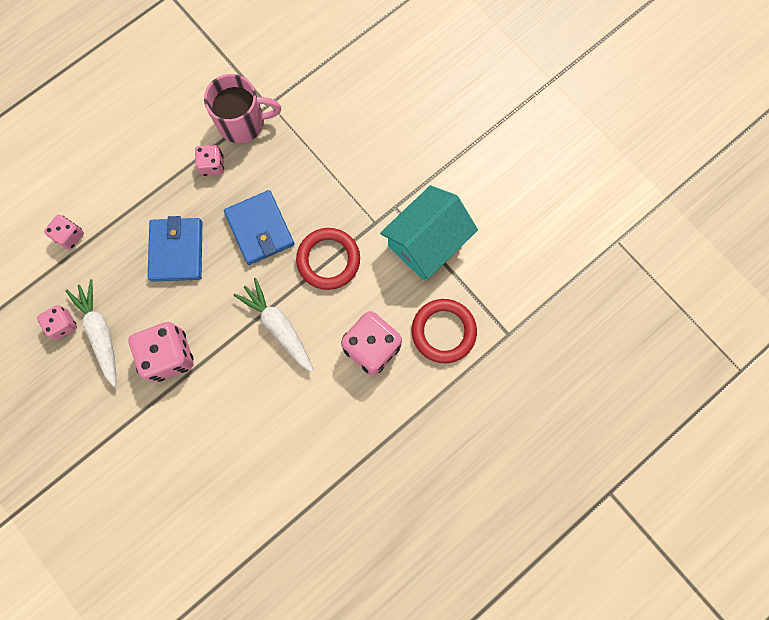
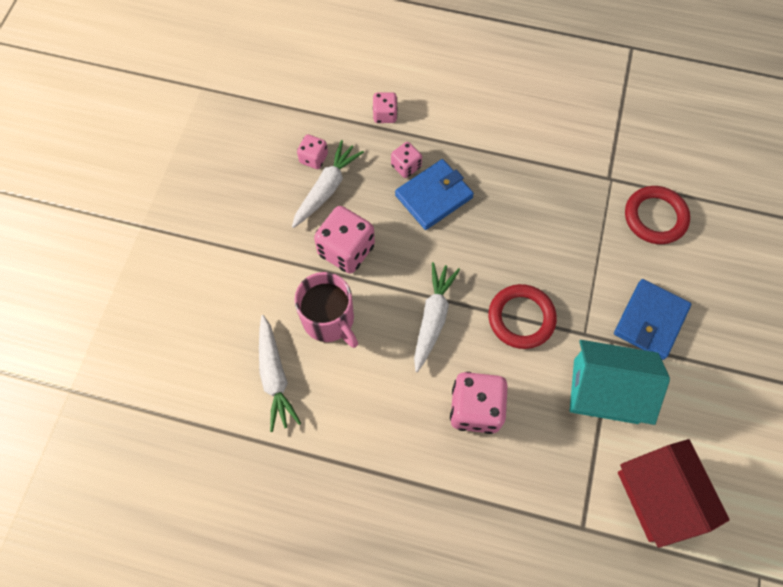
camera: 55 degrees right, 10 degrees down
(212, 165) = (524, 173): pink dice -> pink dice (406, 166)
(234, 487) = (275, 377): none -> white carrot
(243, 122) = (578, 170): pink mug -> pink mug (329, 320)
(260, 229) = (502, 245): blue wallet -> blue wallet (650, 320)
(443, 331) = (538, 463): red ring -> red ring (655, 217)
(523, 265) = (659, 496): none -> red house

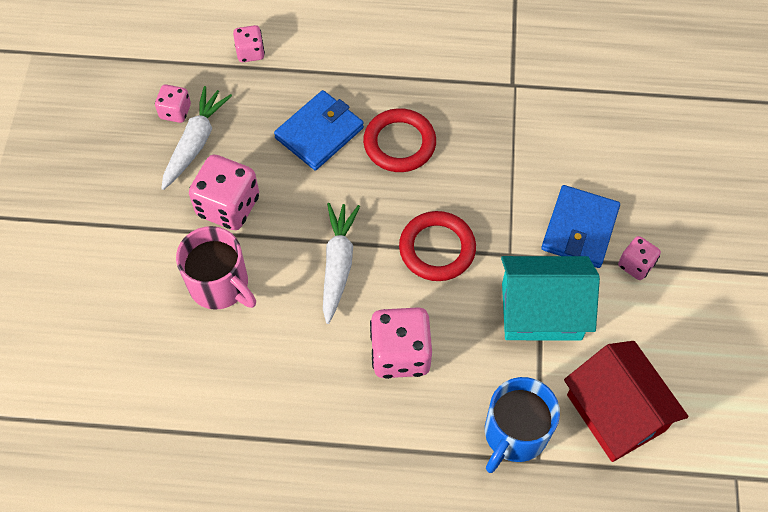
camera: 10 degrees left, 5 degrees down
(275, 377) = (167, 357): white carrot -> none
(406, 166) = (283, 105): pink dice -> pink dice (635, 265)
(565, 499) = (514, 434): none -> blue mug
(655, 217) = (569, 118): red ring -> red ring (399, 143)

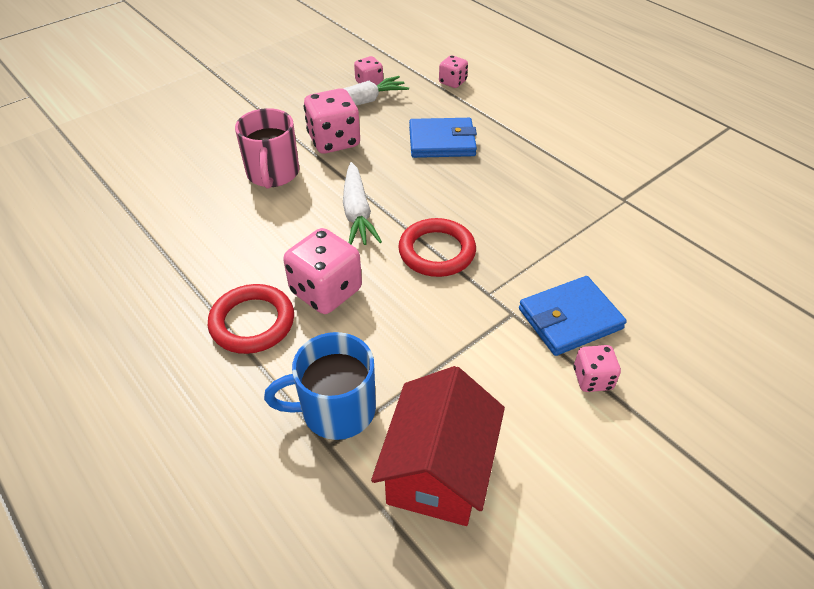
camera: 45 degrees right, 15 degrees down
(338, 264) = (357, 213): white carrot -> white carrot turned 120 degrees clockwise
(399, 143) = (489, 179): red ring -> red ring (252, 322)
(541, 311) = (466, 347): turquoise house -> none

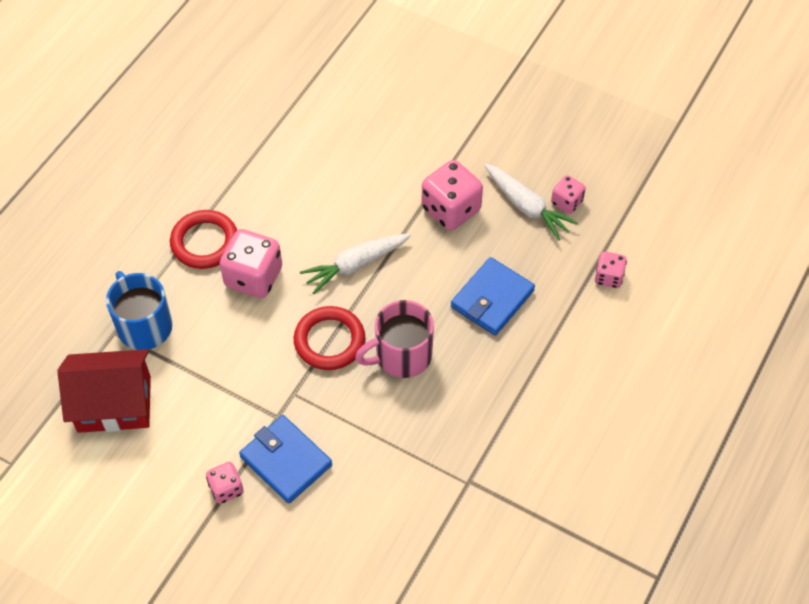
camera: 70 degrees right, 10 degrees up
(273, 174) = (381, 182): pink mug -> pink mug (401, 356)
(442, 142) = (492, 299): blue wallet -> blue wallet turned 60 degrees clockwise

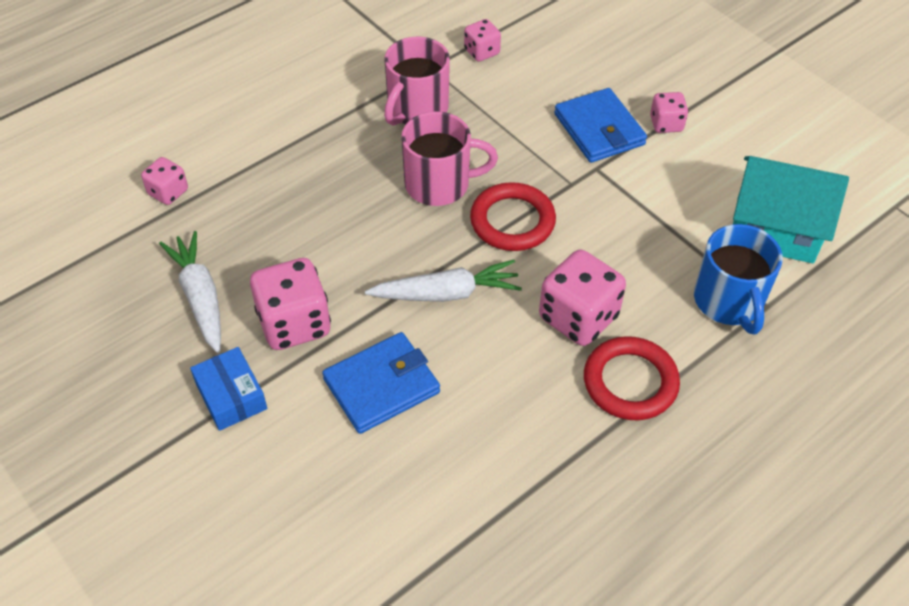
camera: 160 degrees left, 5 degrees down
(114, 404) = (774, 229): red house -> turquoise house
(457, 427) = (416, 109): none -> pink mug
(463, 152) = (231, 396): none -> blue box
(492, 299) = (309, 209): blue wallet -> blue wallet (381, 386)
(566, 202) = (149, 287): pink dice -> pink dice (481, 52)

